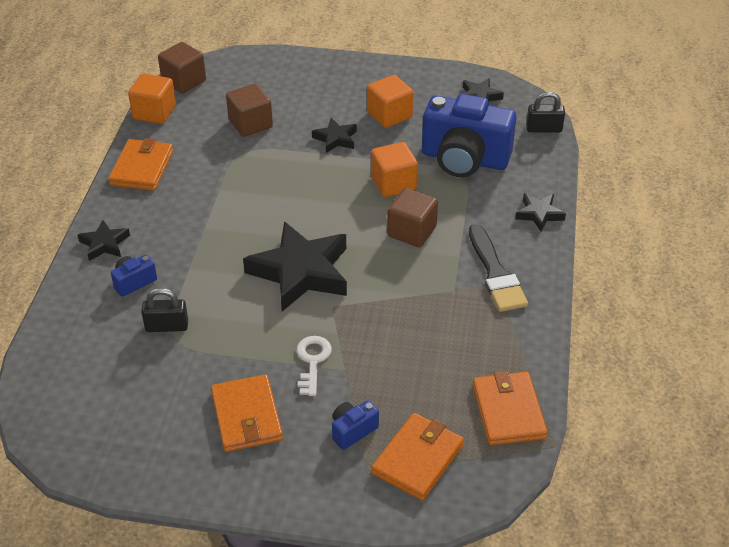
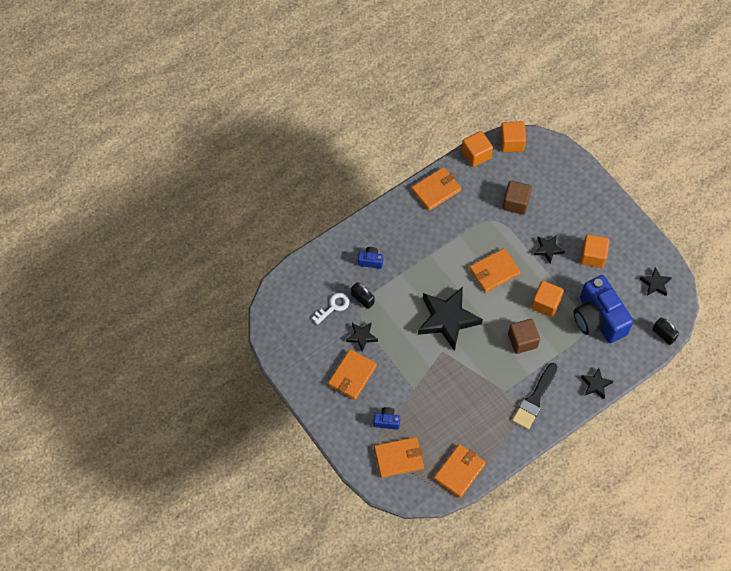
camera: 45 degrees right, 20 degrees up
(104, 244) = (377, 226): black star -> black star (361, 337)
(184, 81) = (511, 142): brown cube -> orange cube
(300, 194) = (494, 271): none -> orange wallet
(312, 361) = (405, 372): white key -> white key (333, 307)

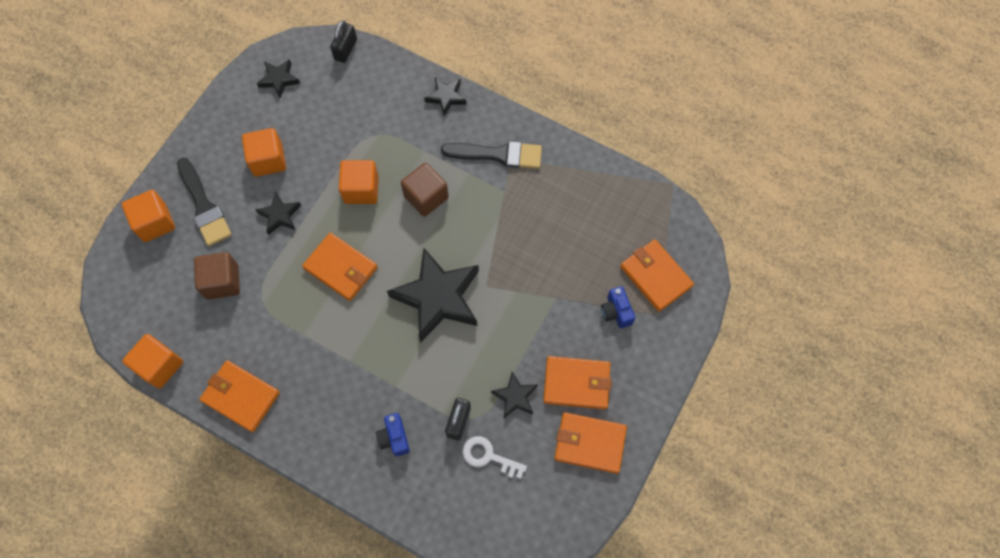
camera: 115 degrees left, 5 degrees up
(459, 471) = (633, 201): orange wallet -> orange wallet (589, 443)
(511, 142) = (122, 325): orange cube -> orange cube (155, 223)
(574, 209) = (204, 206): none -> black brush
(598, 319) = (356, 124): blue camera -> none

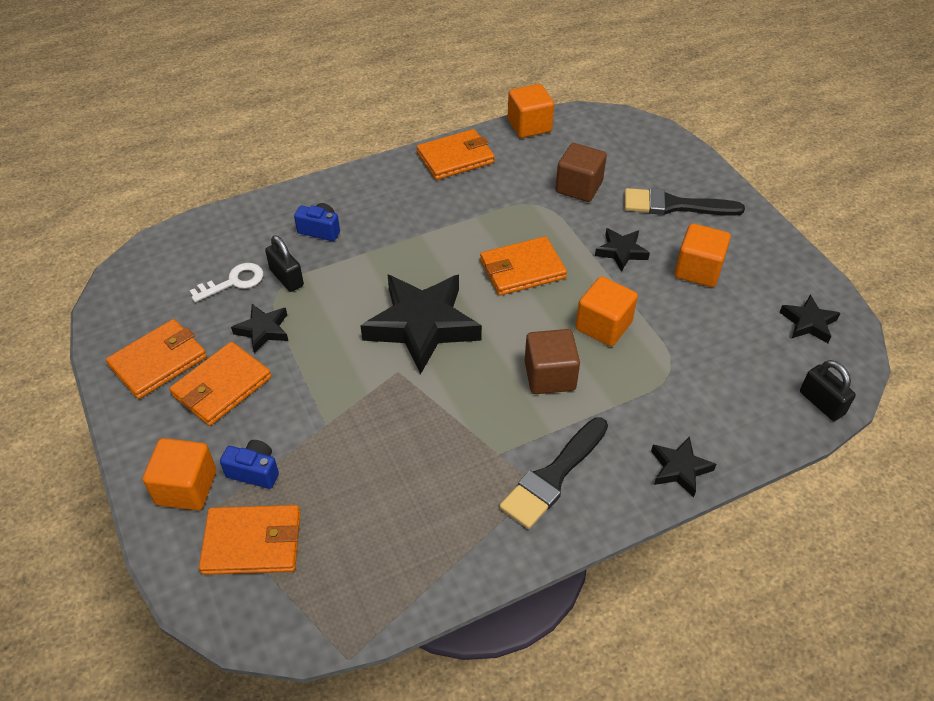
camera: 125 degrees right, 20 degrees down
(155, 223) = (680, 169): orange cube -> orange cube (186, 487)

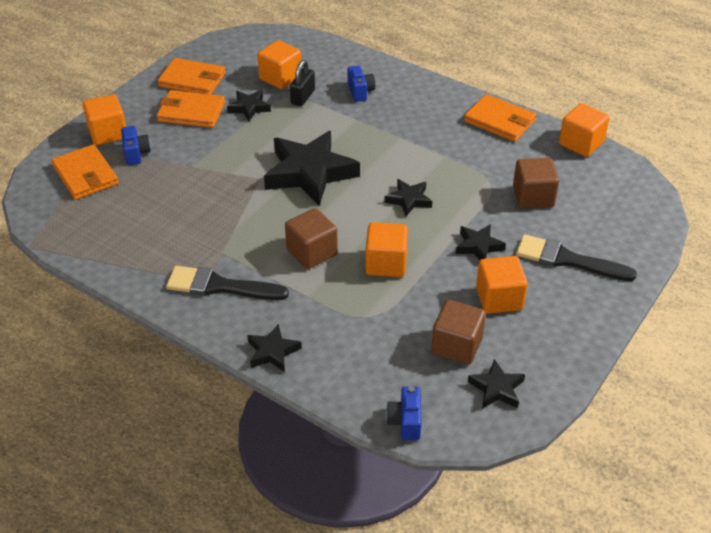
camera: 60 degrees right, 5 degrees down
(234, 282) = (280, 78): white key -> orange cube
(522, 269) = (409, 200): orange wallet -> black star
(674, 205) = (567, 260): black brush -> black brush turned 45 degrees counterclockwise
(743, 325) = (456, 346): none -> brown cube
(821, 403) = (405, 421): black padlock -> blue camera

